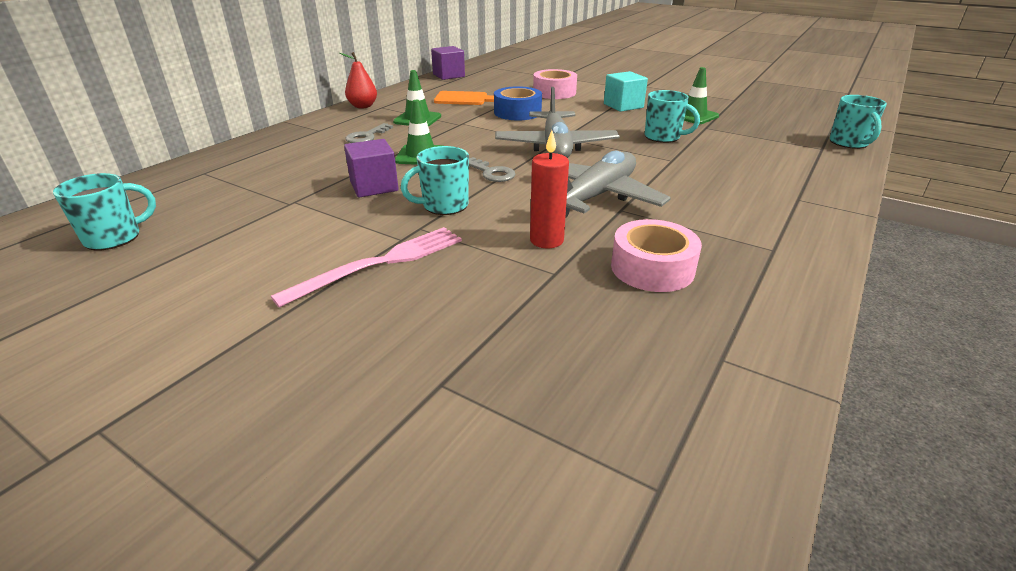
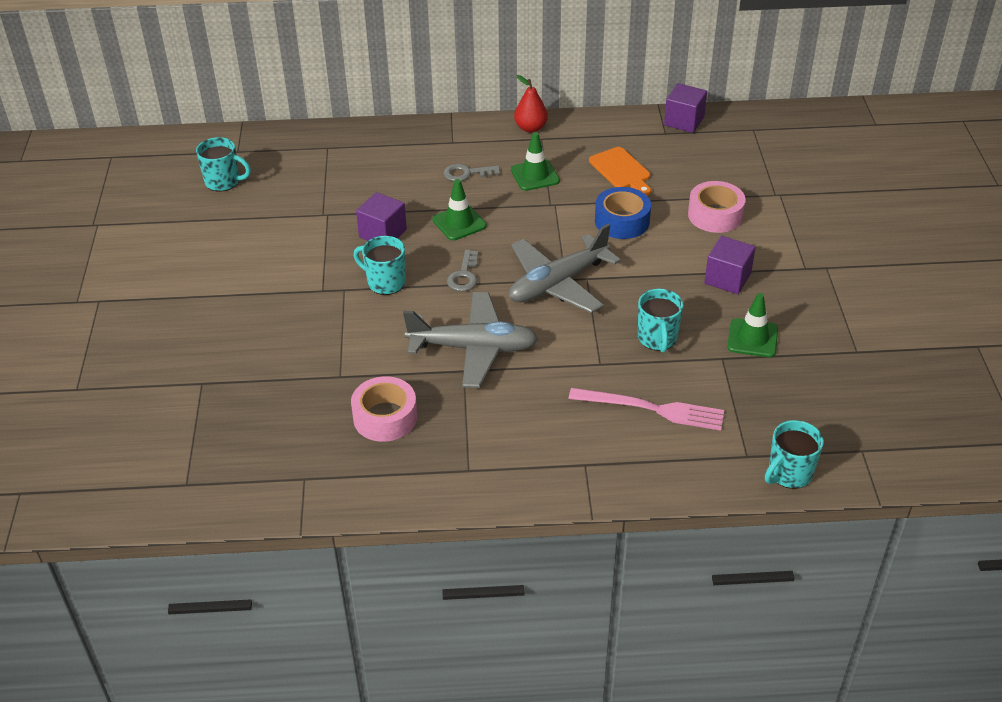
camera: 55 degrees right, 10 degrees up
(380, 263) = (287, 299): pink fork -> pink fork (652, 409)
(546, 240) = (379, 354): red candle -> none
(623, 106) = (727, 278): turquoise cube -> purple cube

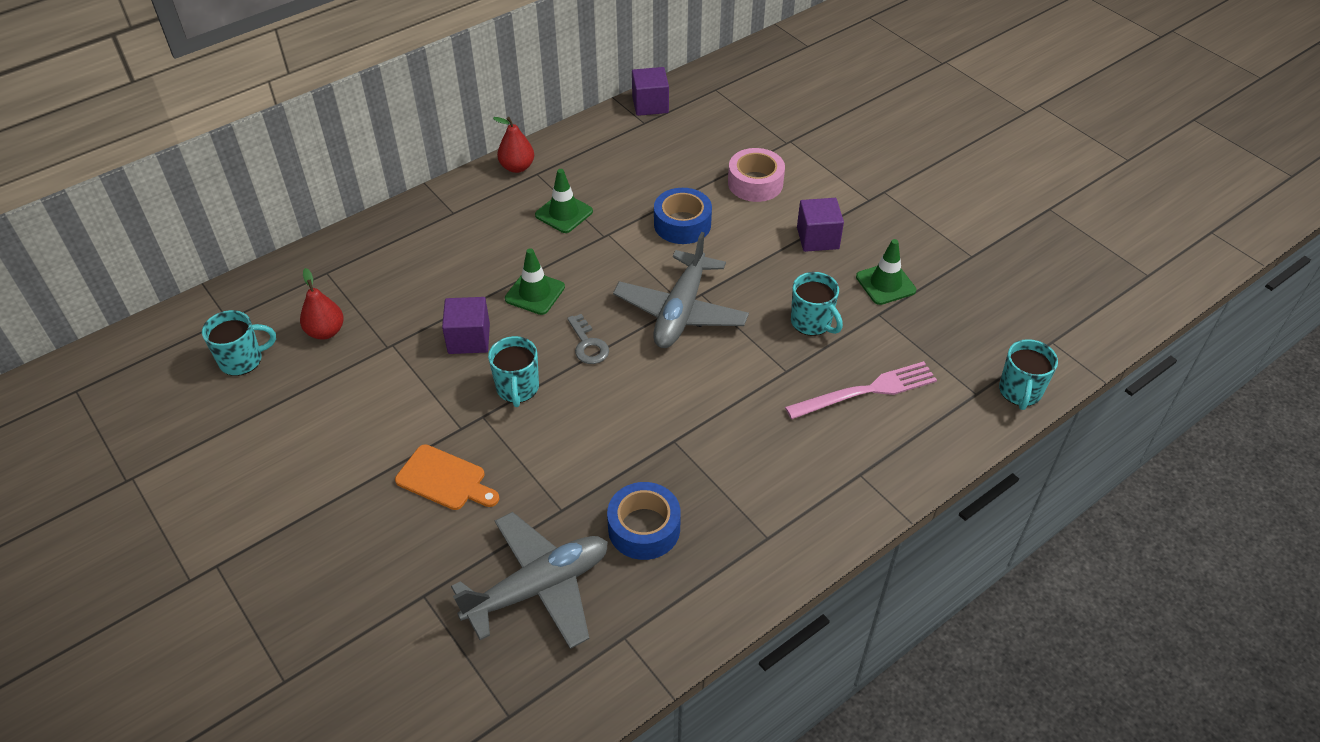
camera: 35 degrees left, 5 degrees up
(292, 186) = (326, 331): none -> red pear
(385, 282) = (517, 389): turquoise mug -> turquoise mug turned 90 degrees counterclockwise
(385, 417) = (644, 528): pink tape -> blue tape
(466, 173) = (496, 239): grey key -> none
(473, 348) = (662, 413): grey plane -> grey plane (538, 588)
(621, 171) = (638, 175): orange cutting board -> orange cutting board (444, 479)

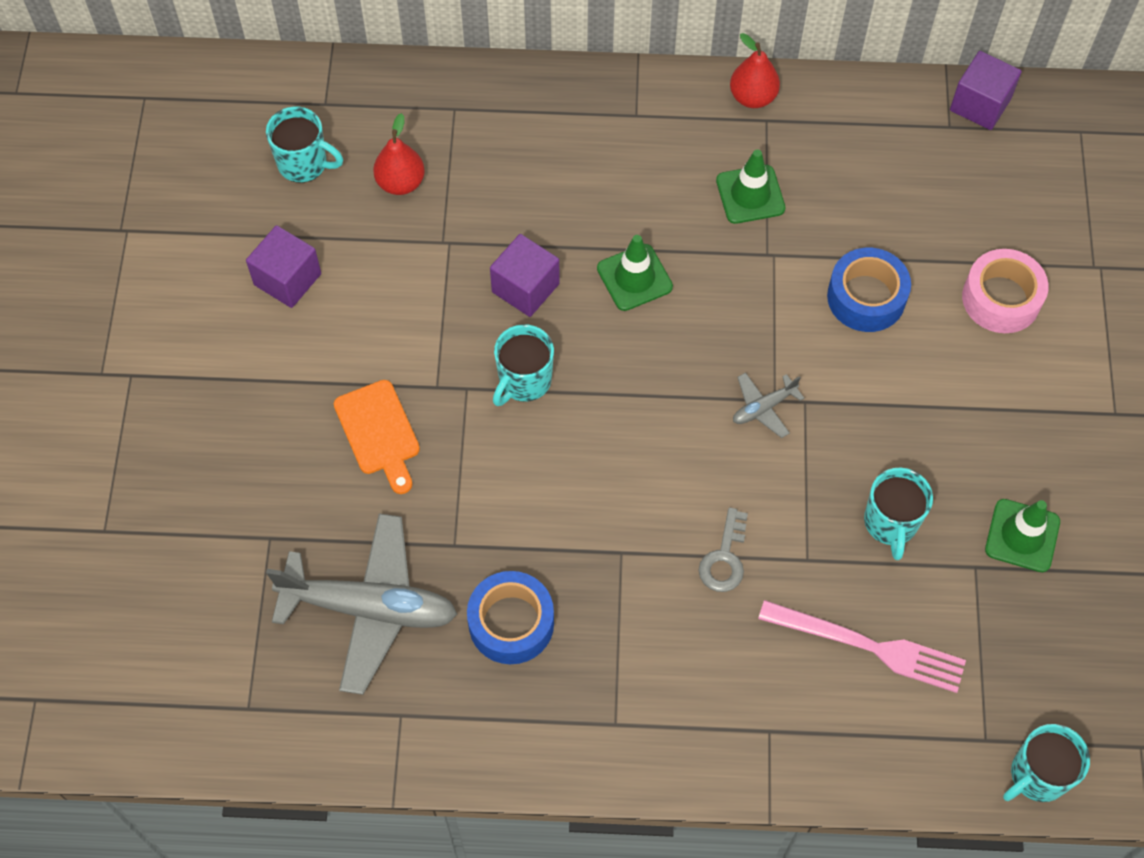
camera: 40 degrees right, 15 degrees up
(588, 344) = (634, 379): grey key -> grey key (724, 558)
(681, 311) = (763, 408): grey plane -> grey plane, size x0.44
(817, 238) = (1002, 422): purple cube -> purple cube (287, 279)

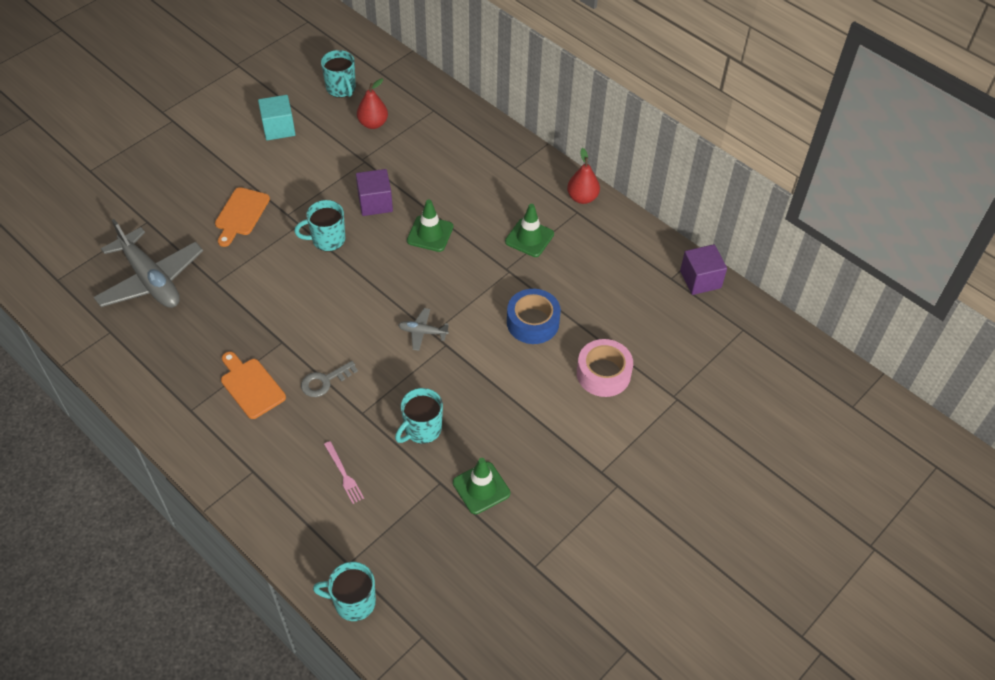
camera: 40 degrees right, 10 degrees down
(287, 279) = (278, 128): purple cube -> turquoise cube
(511, 623) = (199, 332): blue tape -> none
(649, 635) = (251, 386): none -> orange cutting board
(869, 646) = (344, 474): pink fork -> pink fork, size x0.53

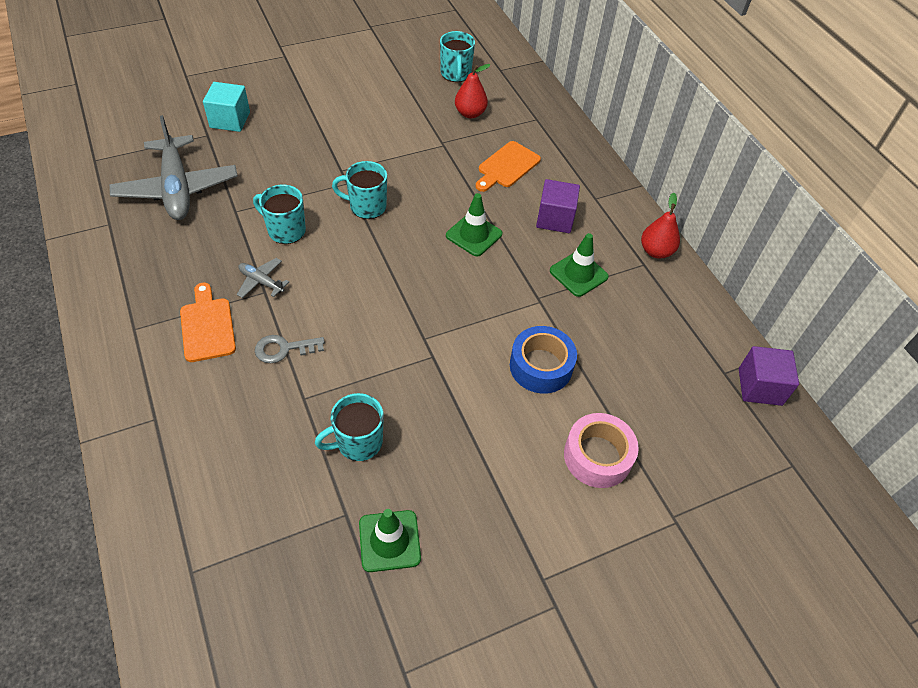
camera: 20 degrees right, 0 degrees up
(241, 214) = (297, 156): orange cutting board -> orange cutting board (507, 166)
(278, 128) = (377, 91): turquoise cube -> turquoise cube (230, 120)
(344, 474) = (246, 461): pink fork -> none
(353, 602) = (169, 625): turquoise mug -> turquoise mug (285, 230)
(375, 203) = (433, 187): purple cube -> purple cube (555, 219)
(422, 332) = (414, 334): grey plane -> grey plane (261, 282)

